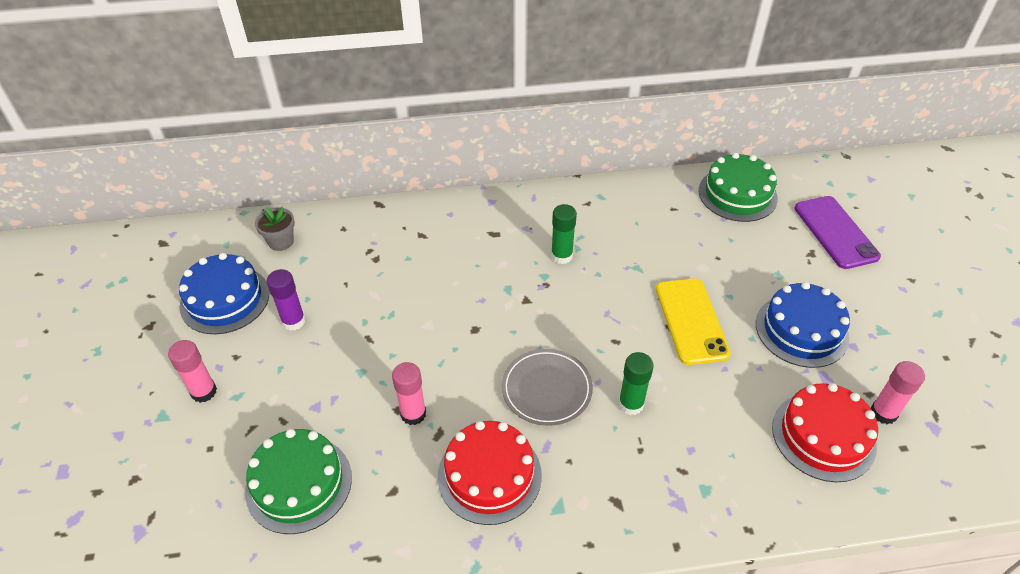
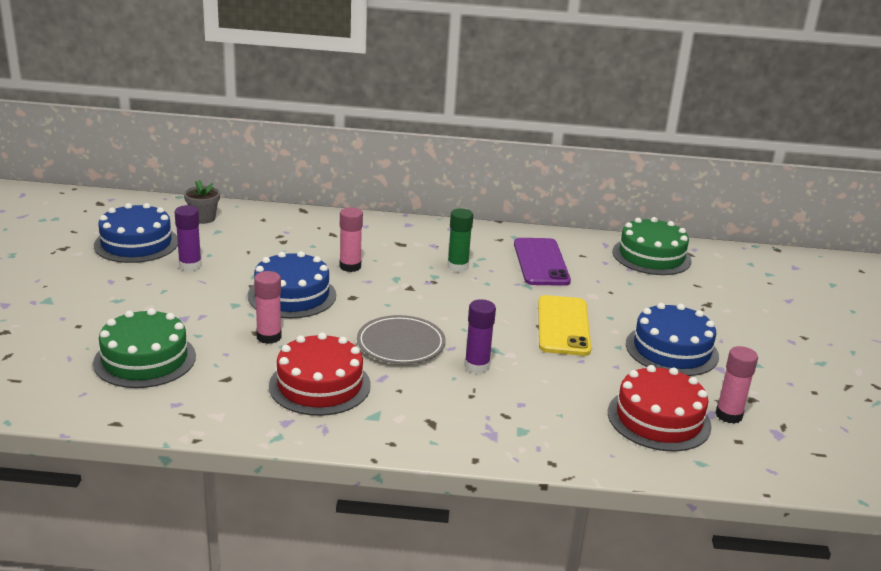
camera: 10 degrees right, 20 degrees down
(204, 392) = (90, 293): pink glue stick -> pink glue stick (350, 266)
(414, 342) = (292, 295): none -> blue cake
(631, 404) = (477, 366): green glue stick -> purple glue stick
(835, 232) = (739, 295): purple phone -> purple phone (541, 262)

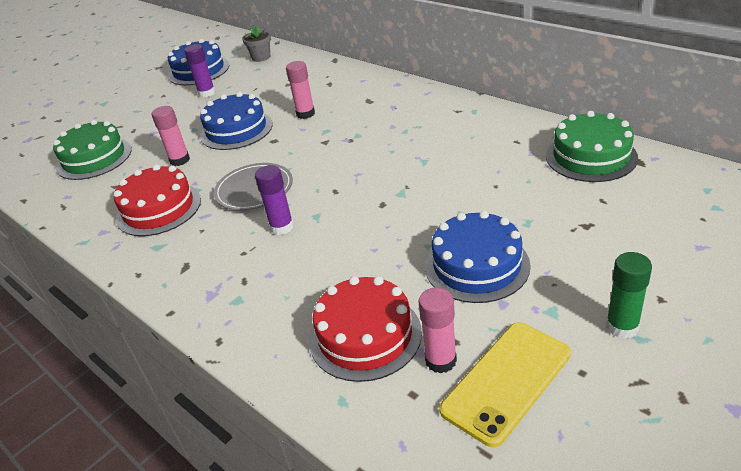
camera: 45 degrees right, 10 degrees up
(457, 267) = (387, 130): green glue stick -> green glue stick (622, 327)
(541, 262) = (465, 141): purple phone -> none
(563, 326) = (403, 209): yellow phone -> yellow phone (506, 381)

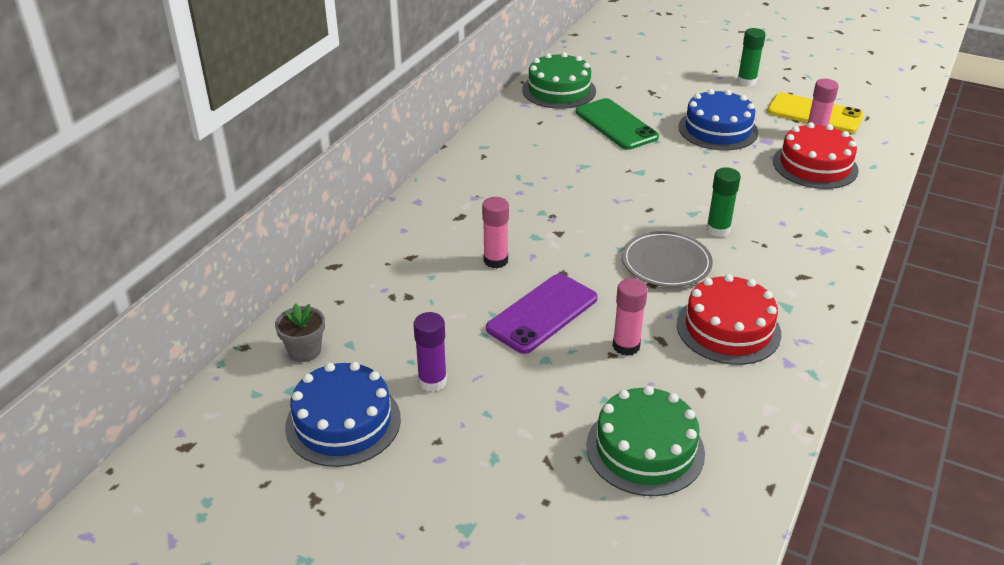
camera: 110 degrees left, 0 degrees up
(236, 130) = (542, 313): blue cake -> purple phone
(282, 227) = (718, 230): purple glue stick -> green glue stick
(503, 188) = (616, 125): none -> green phone

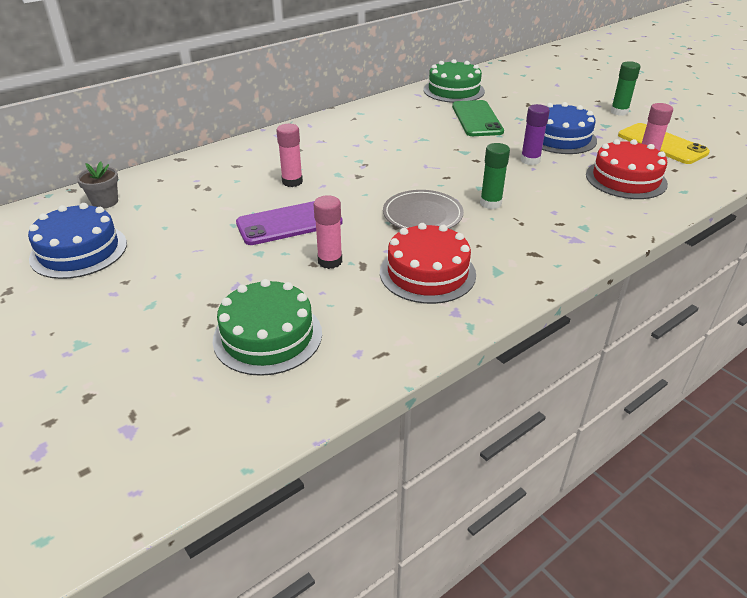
camera: 25 degrees right, 0 degrees up
(432, 381) = (164, 243): purple glue stick -> purple glue stick (530, 160)

